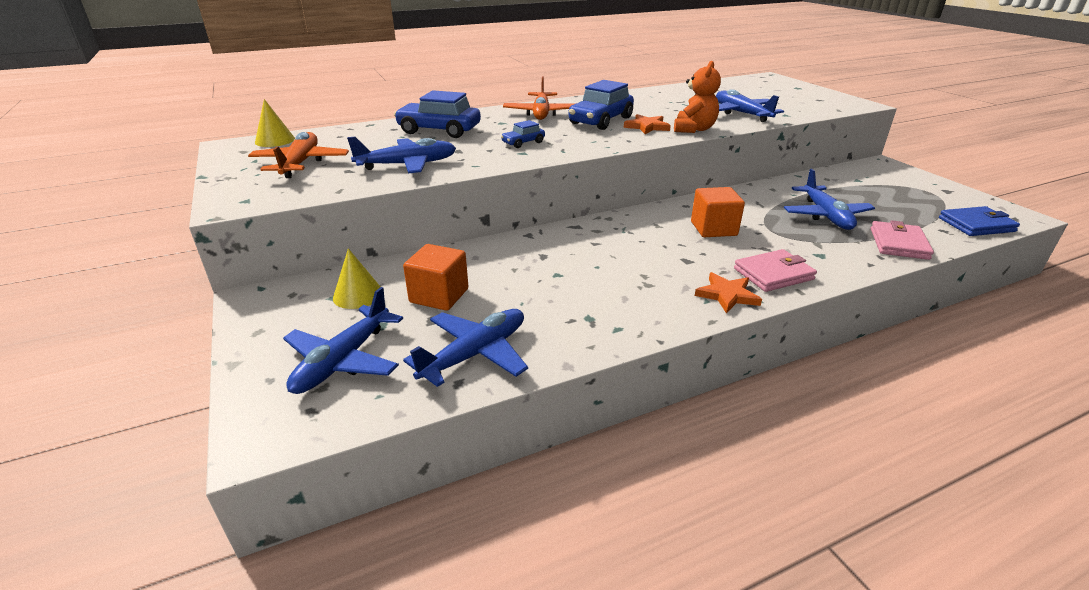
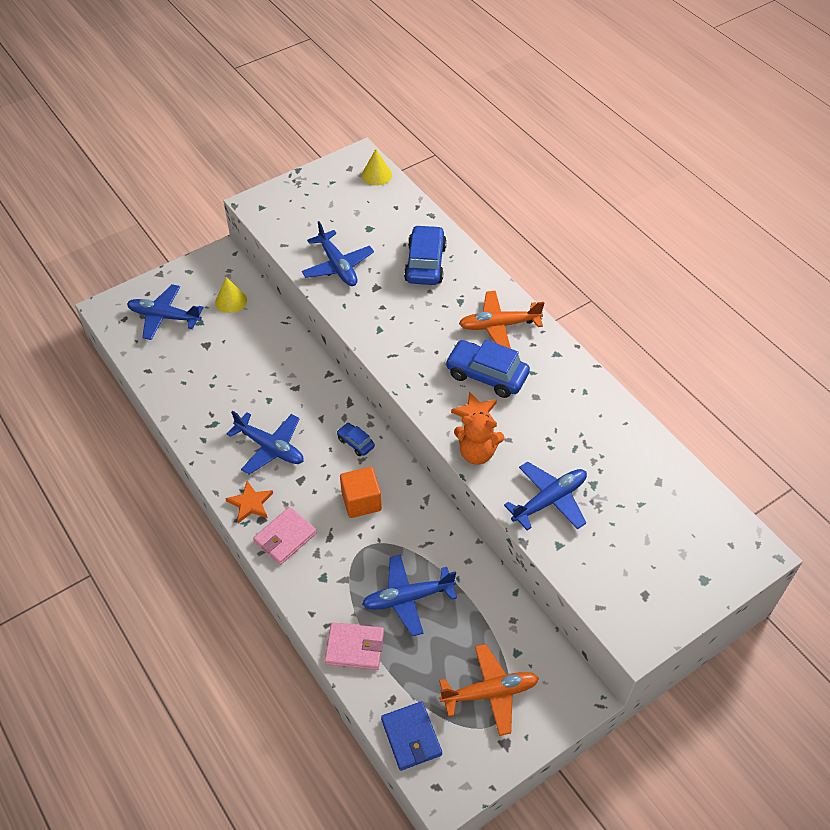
camera: 80 degrees right, 20 degrees up
(301, 163) = (329, 208): orange plane -> orange plane (490, 692)
(439, 296) = (234, 341): orange cube -> none
(475, 354) = (173, 373): blue plane -> blue plane (270, 448)
(523, 143) = (404, 326): blue car -> blue car (355, 443)
(773, 274) = (285, 537): pink wallet -> pink wallet turned 75 degrees clockwise

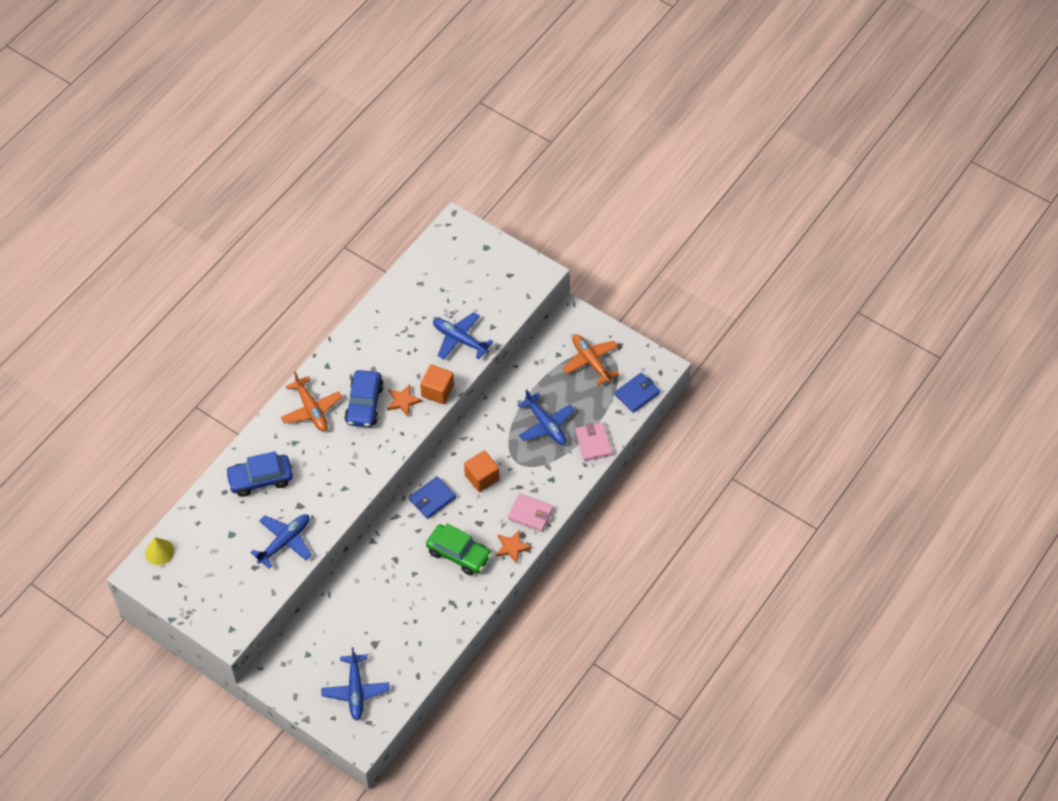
camera: 110 degrees left, 5 degrees up
(231, 301) = (319, 646): yellow cone -> none
(270, 448) = (459, 554): blue plane -> green car
(355, 443) = (432, 499): blue car -> blue wallet
(477, 453) = (437, 391): orange teddy bear -> orange cube

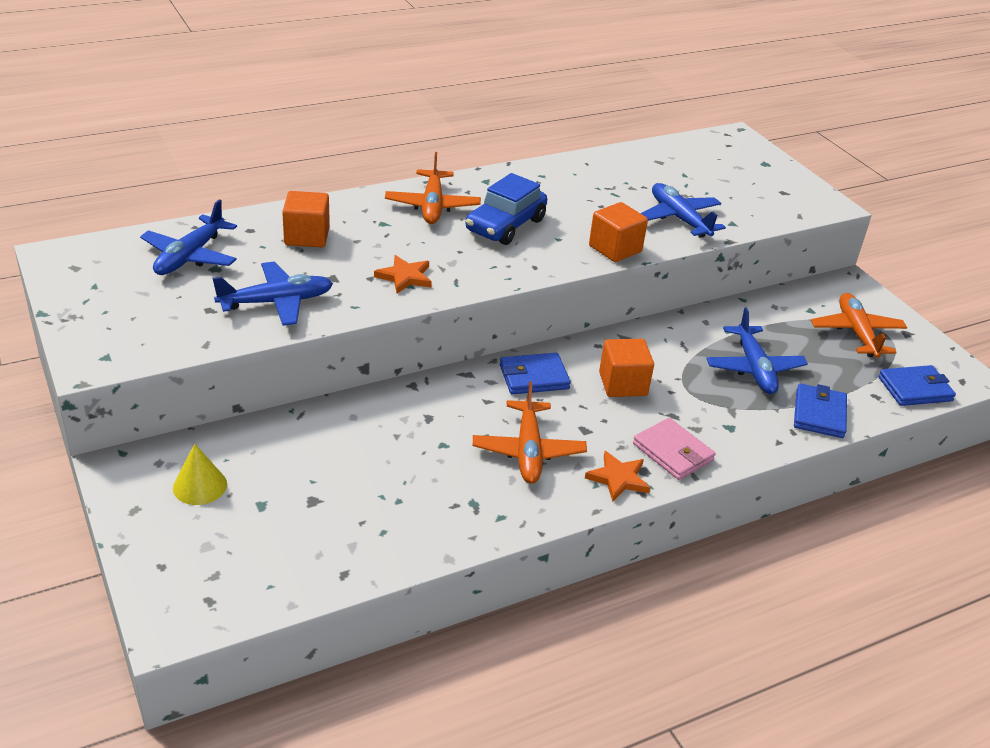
camera: 25 degrees right, 20 degrees down
(159, 552) = (108, 247): yellow cone -> yellow cone (200, 486)
(260, 479) = (307, 236): blue car -> orange cube
(355, 691) = (229, 547): blue plane -> blue plane (190, 256)
(403, 401) = (560, 241): orange star -> orange star (405, 277)
(459, 554) = (528, 451): green car -> orange plane
(593, 443) = (819, 414): pink wallet -> blue wallet

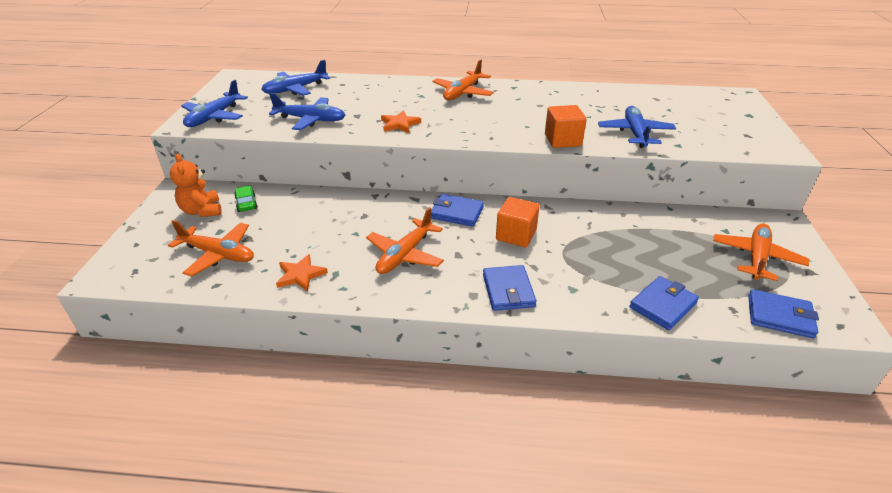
camera: 35 degrees right, 0 degrees up
(200, 486) = (202, 211): yellow cone -> orange teddy bear
(252, 453) = (246, 203): none -> green car
(299, 535) = (218, 254): none -> orange plane
(307, 236) = (369, 93): orange cube -> none
(505, 225) = (498, 112): blue car -> none
(618, 478) = (448, 293): orange star -> orange star (300, 275)
(672, 452) = (508, 290): pink wallet -> blue wallet
(754, 368) = (634, 256): blue plane -> blue plane (214, 117)

